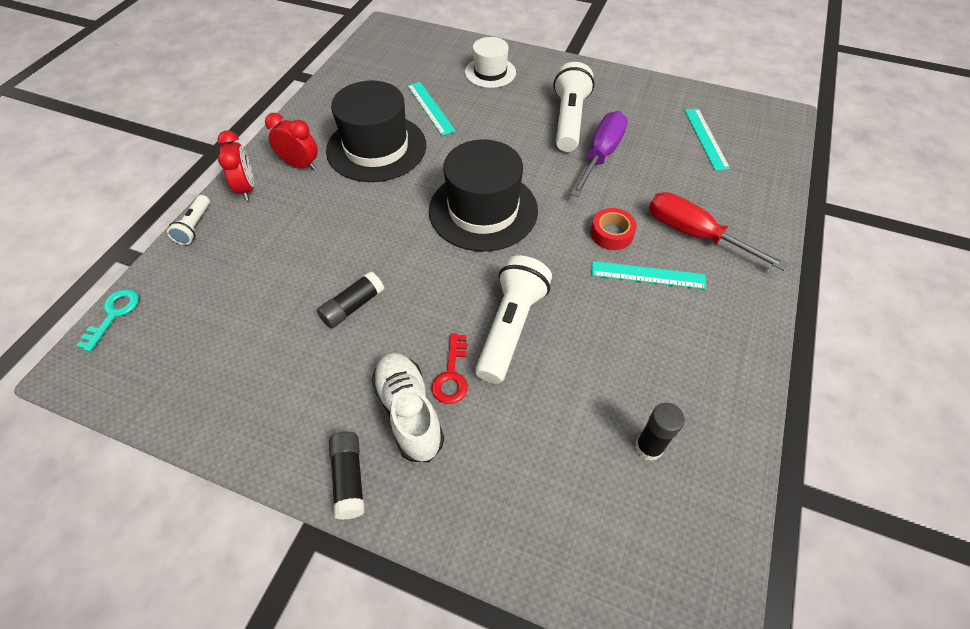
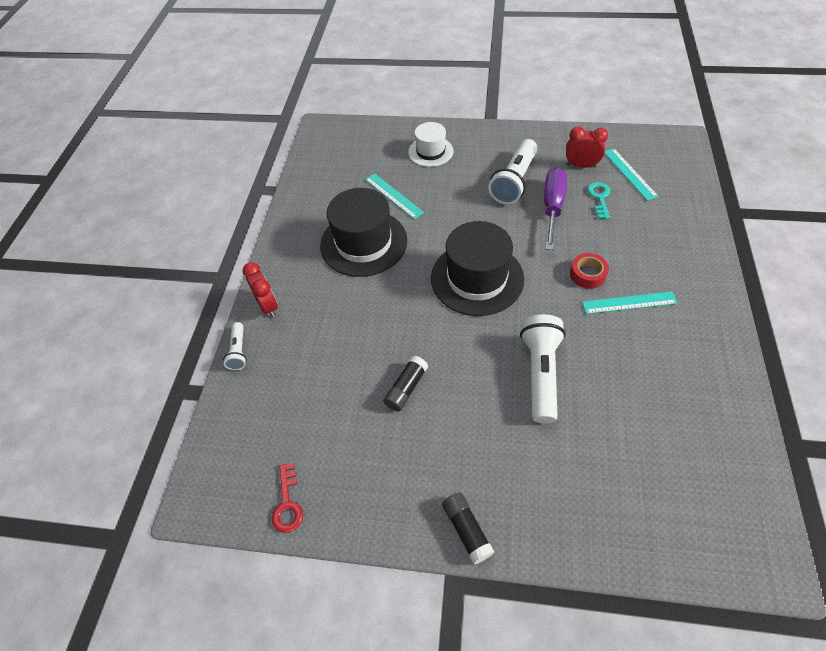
camera: 10 degrees left, 0 degrees up
(113, 315) = (206, 447): turquoise key -> turquoise key (599, 198)
(300, 165) = (305, 273): red clock -> red clock (581, 166)
(409, 412) = (490, 464): white shoe -> none
(452, 375) = (511, 424): red key -> red key (287, 504)
(569, 120) = (514, 181): white flashlight -> white flashlight turned 150 degrees counterclockwise
(648, 447) = (682, 442): black glue stick -> none
(695, 234) = (652, 259): red screwdriver -> none

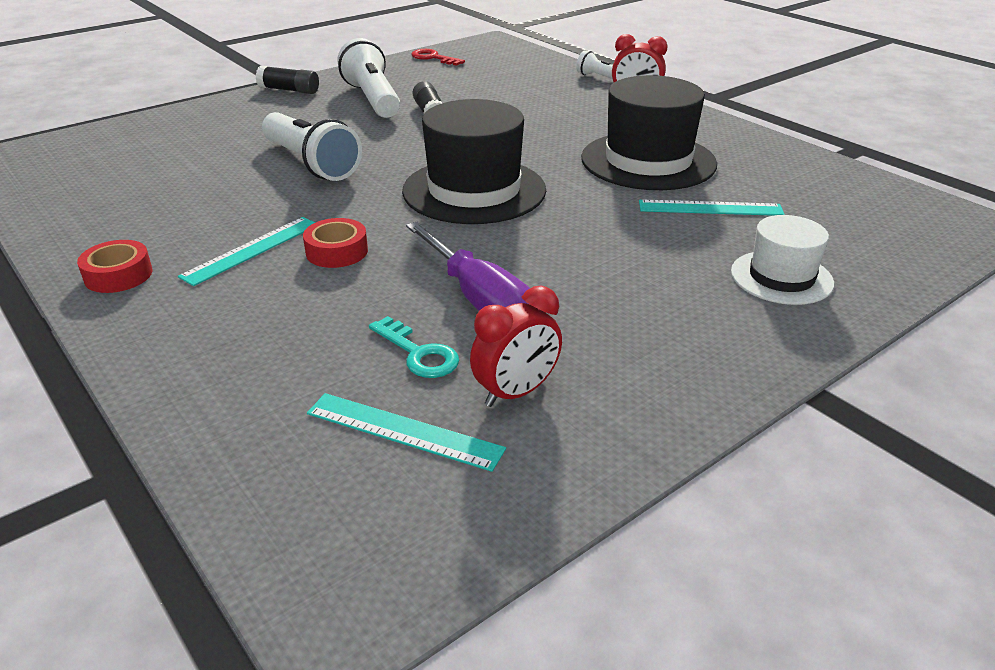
camera: 130 degrees right, 20 degrees down
(514, 181) = (589, 304): white flashlight -> white flashlight (372, 99)
(708, 325) = (118, 275): none -> red tape

